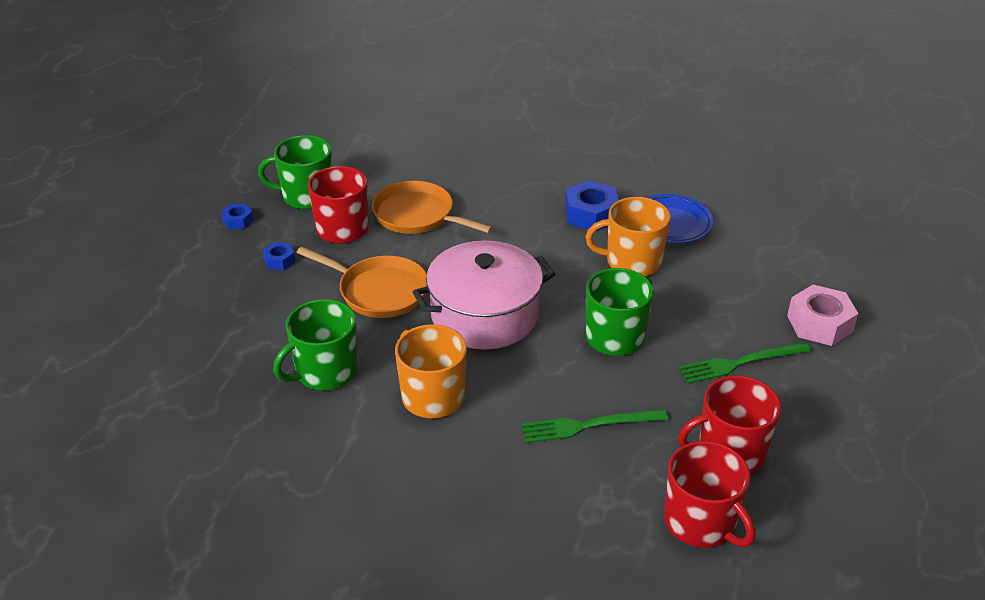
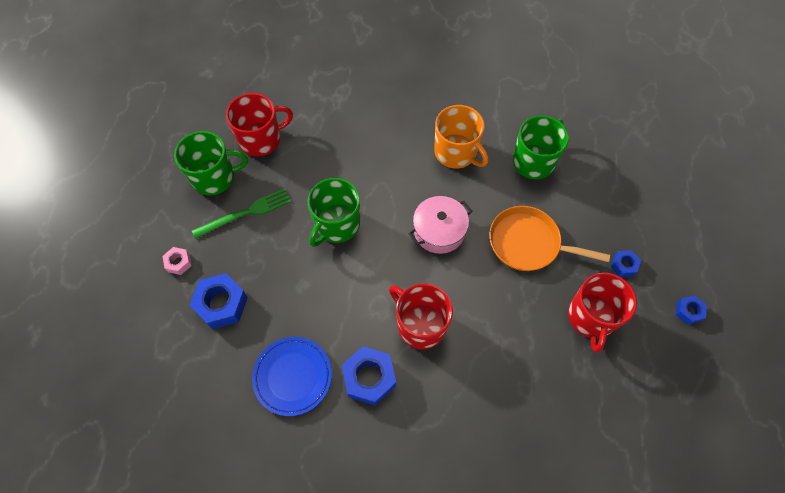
camera: 170 degrees right, 25 degrees up
(306, 196) = (647, 360): green mug -> green mug (214, 177)
(418, 215) = (531, 347): orange pan -> none
(484, 315) = (439, 231): pink pot -> pink pot, size x0.61
(589, 425) = (350, 145): green fork -> none
(632, 262) = (327, 314): orange mug -> none
(701, 522) = (281, 92): red mug -> red mug (420, 325)
(756, 282) = (221, 304): none -> blue nut
(819, 324) = (178, 263): pink nut -> pink nut, size x0.53

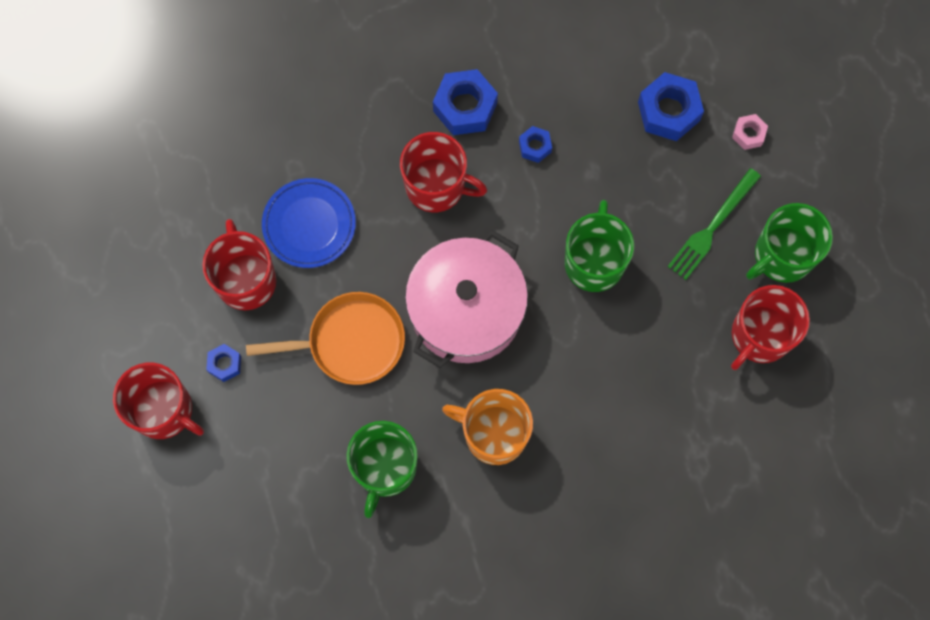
camera: 155 degrees right, 10 degrees up
(292, 376) = (546, 73): blue plate -> blue plate (309, 225)
(439, 231) = (466, 309): pink pot -> pink pot, size x1.63
(676, 253) = (164, 410): none -> red mug
(688, 311) = (134, 337): blue nut -> blue nut (535, 146)

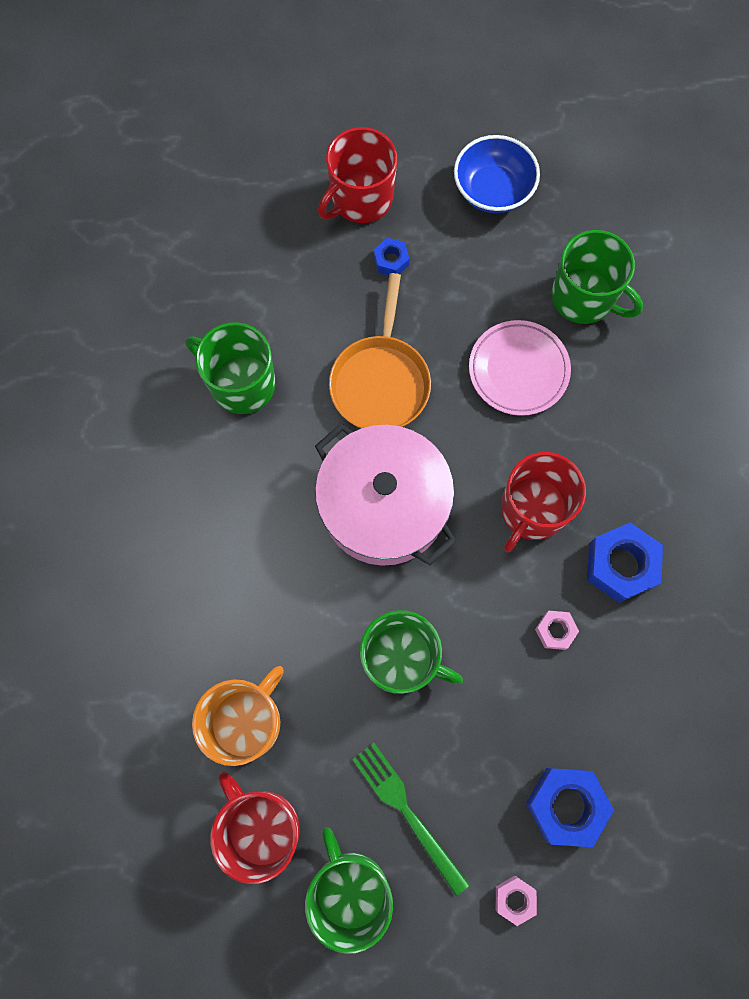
camera: 105 degrees right, 0 degrees up
(127, 288) = (493, 190): none -> blue bowl
(223, 183) = (584, 297): none -> green mug
(246, 280) = (474, 298): red mug -> none
(309, 225) = (518, 370): blue plate -> pink plate
(494, 434) = (242, 498): orange mug -> orange mug (247, 721)
(535, 146) = (555, 631): blue nut -> pink nut

